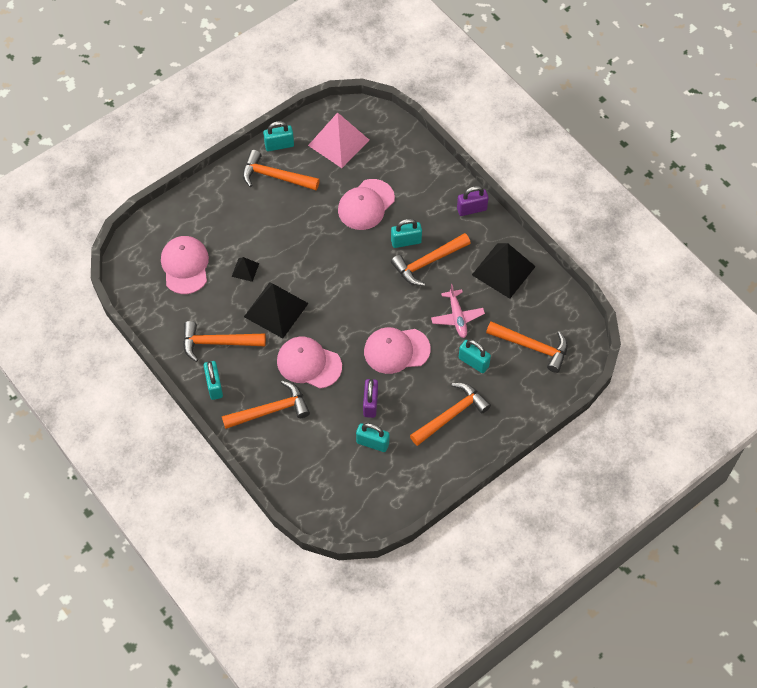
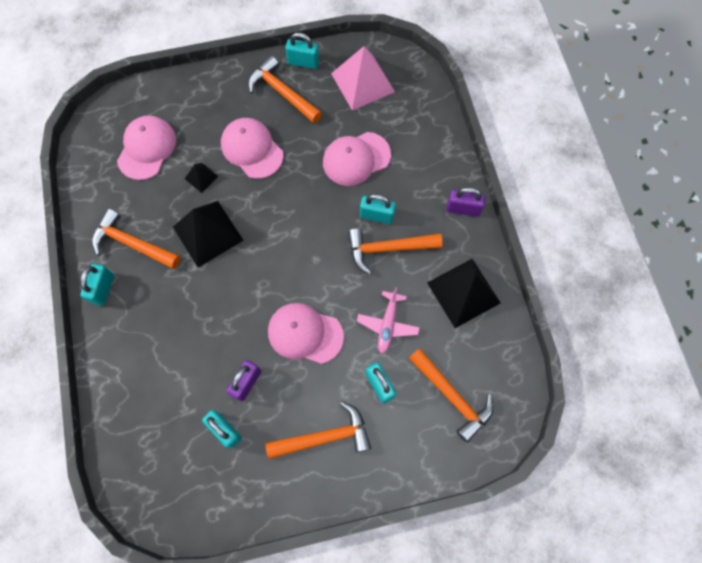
camera: 25 degrees right, 10 degrees up
(271, 410) = (143, 342): orange hammer -> none
(309, 363) = (208, 307): pink cap -> pink cap (252, 149)

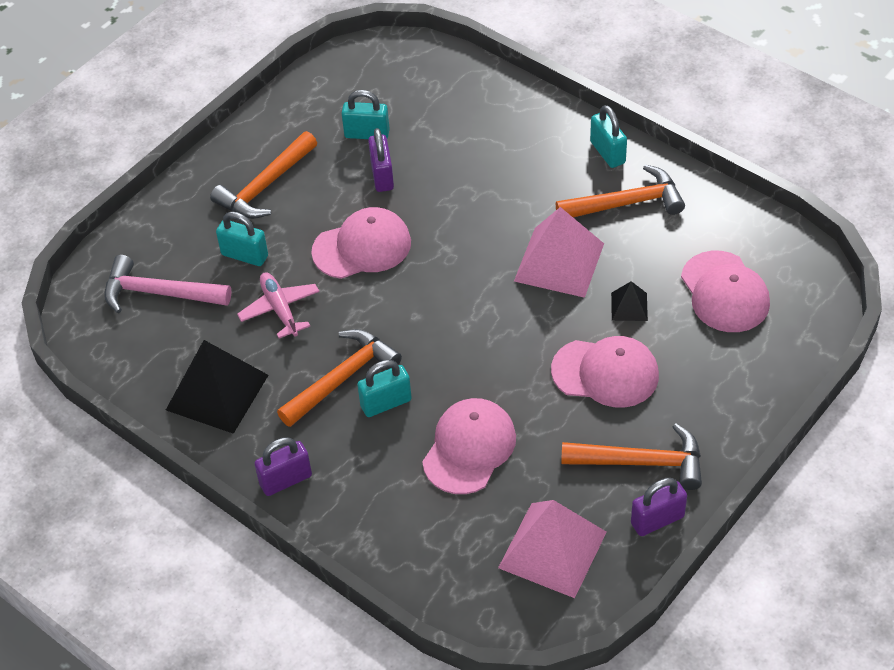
camera: 145 degrees right, 20 degrees down
(208, 233) = (559, 262): black pyramid -> pink pyramid
(303, 62) = (657, 520): turquoise padlock -> purple padlock
(452, 397) = (158, 293): orange hammer -> pink hammer

